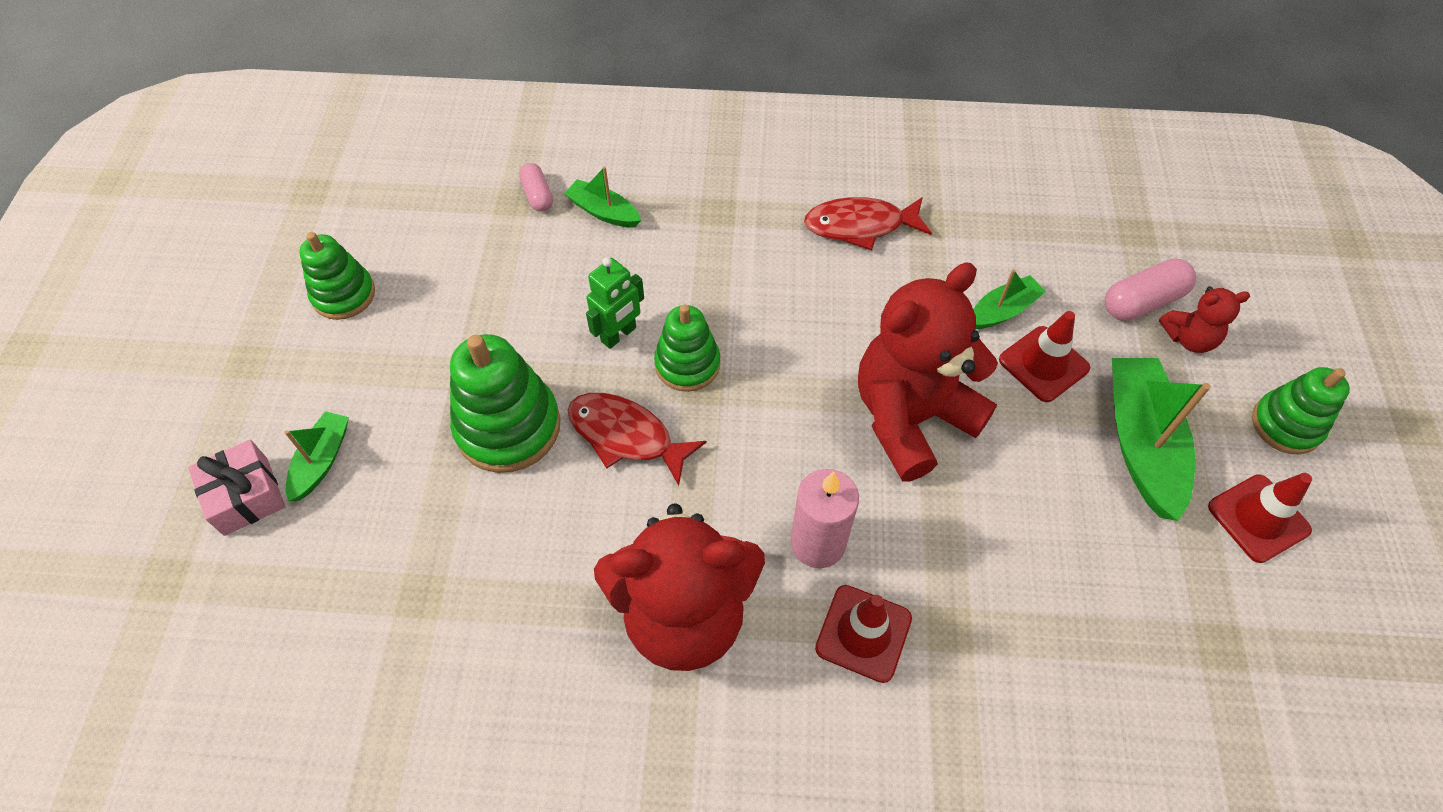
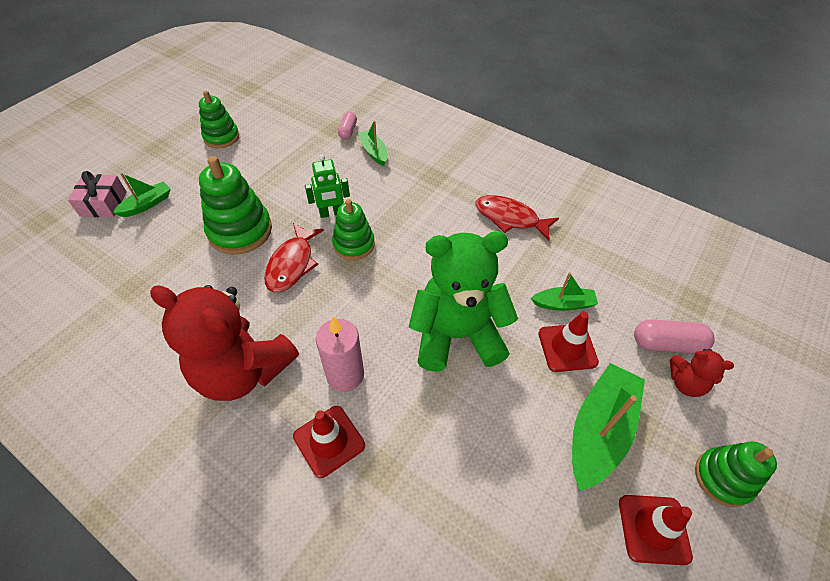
camera: 30 degrees right, 5 degrees down
(626, 436) = (292, 264): red fish -> red fish turned 135 degrees counterclockwise
(911, 417) = (457, 335): red teddy bear -> green teddy bear

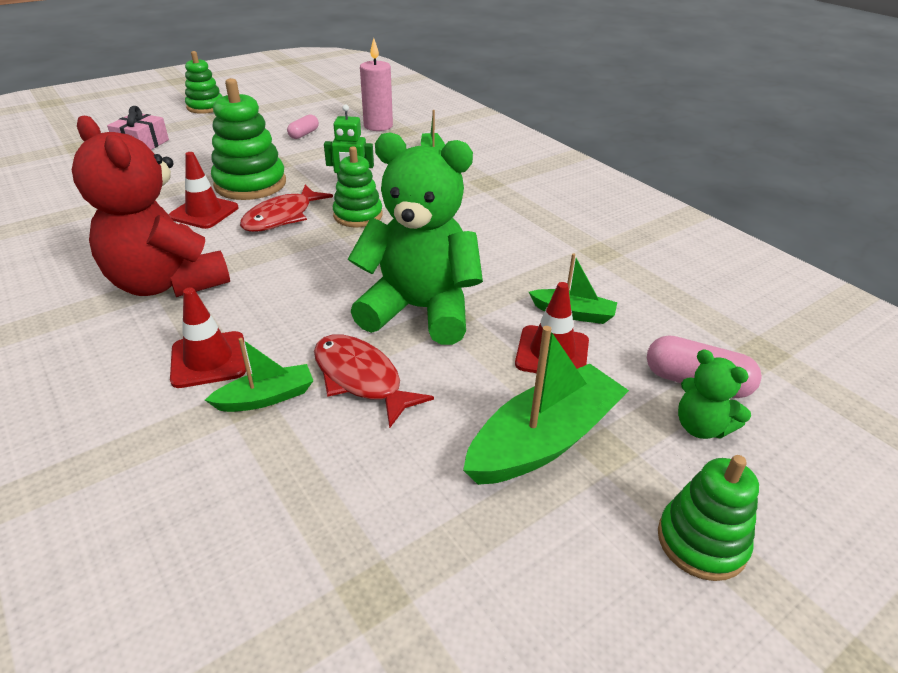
camera: 20 degrees right, 15 degrees down
(147, 204) = (179, 151): green boat -> green boat (266, 397)
(221, 137) = (286, 120): green stacking toy -> green stacking toy (205, 107)
(345, 375) = (269, 312): pink candle -> pink candle (378, 126)
(348, 131) = (416, 135): pink capsule -> pink capsule (304, 134)
(510, 218) = (554, 230): red fish -> red fish (361, 379)
(653, 529) = (558, 563): red traffic cone -> red traffic cone (204, 212)
(685, 383) = (701, 427): red teddy bear -> green teddy bear

